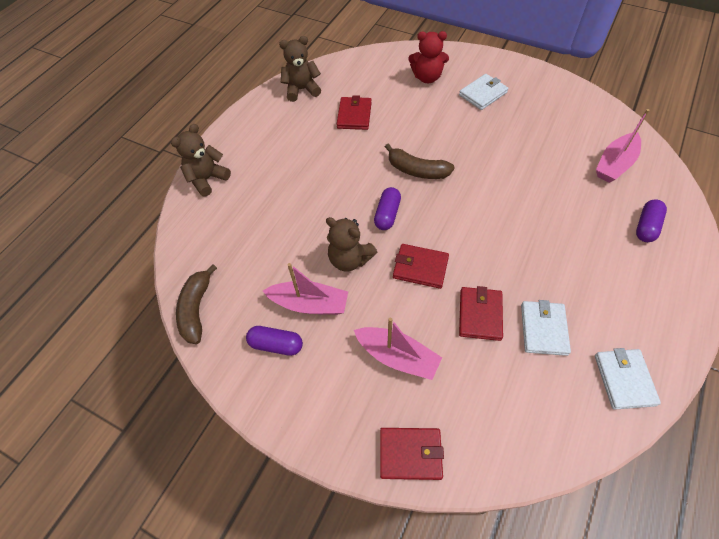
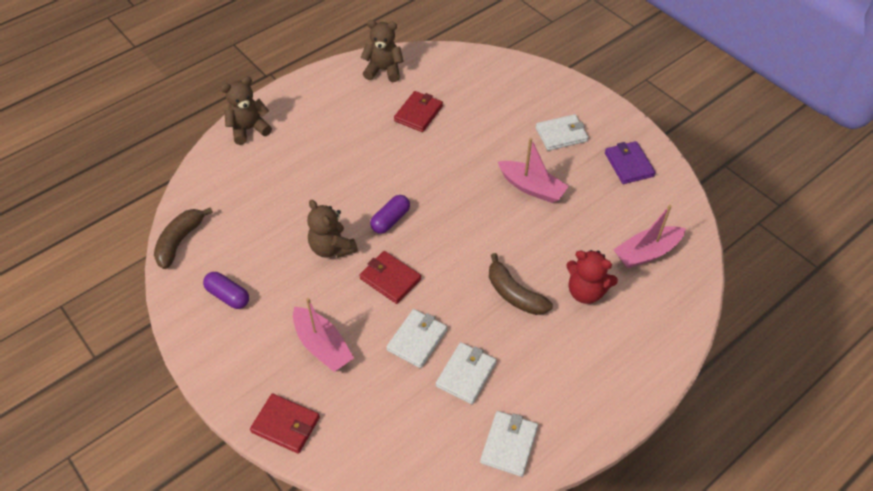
camera: 20 degrees right, 5 degrees down
(309, 304) = (274, 273): pink boat -> pink boat (531, 187)
(416, 170) = (444, 188): brown banana -> brown banana (514, 294)
(427, 77) = (515, 98): red teddy bear -> red teddy bear (586, 291)
(480, 315) = (417, 340): red wallet -> white wallet
(551, 100) = (628, 164): none -> purple wallet
(646, 226) = (633, 323): purple capsule -> none

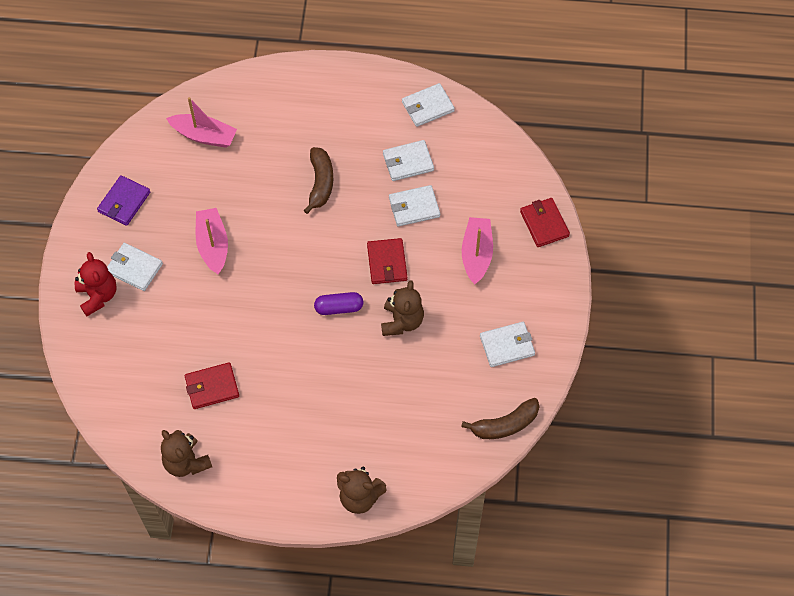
camera: 135 degrees left, 10 degrees up
(228, 296) = (507, 345): purple capsule -> white wallet
(586, 291) = (275, 146): red teddy bear -> red teddy bear (98, 296)

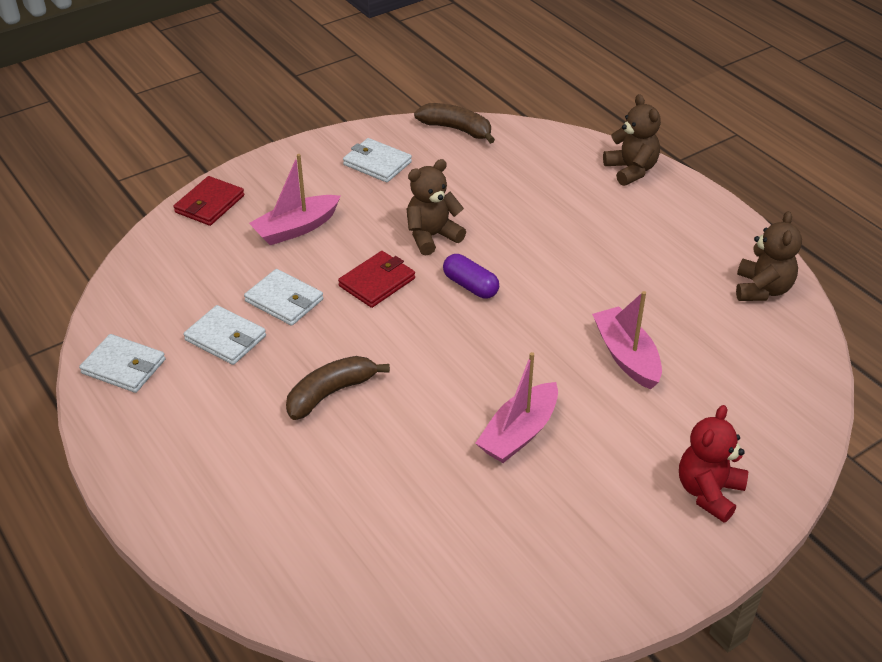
camera: 130 degrees left, 20 degrees down
(124, 202) = (565, 567): purple wallet -> none
(134, 268) = (634, 484): white wallet -> none
(204, 136) = (375, 557): pink boat -> pink boat (626, 356)
(212, 387) = (671, 321): red wallet -> none

